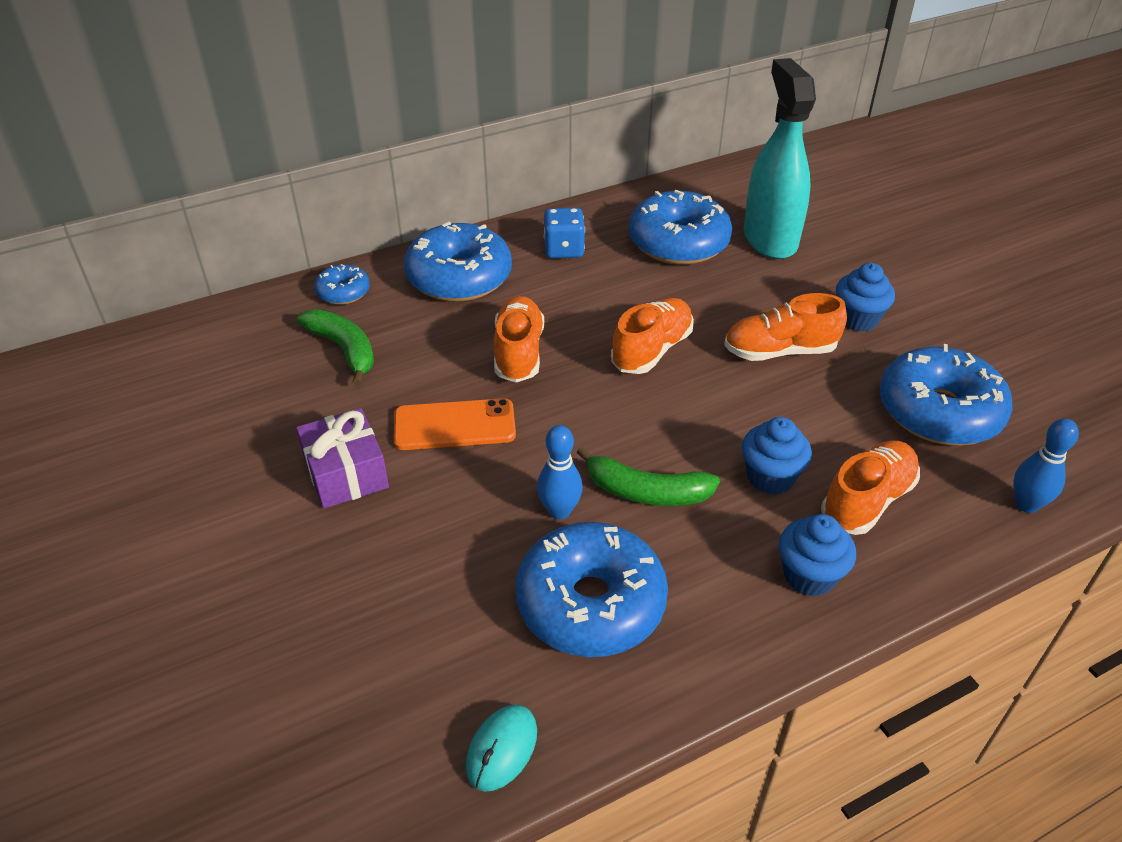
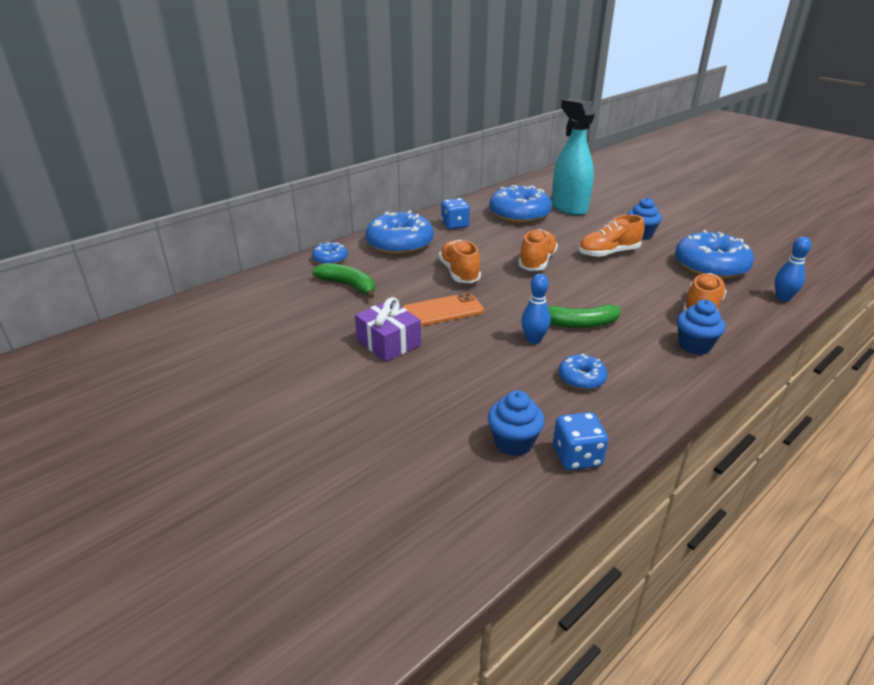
camera: 15 degrees left, 10 degrees down
(502, 749) = (577, 456): turquoise mouse -> blue dice
(590, 603) = (581, 378): blue donut -> blue donut, size x0.50
(770, 477) = (642, 307): blue cupcake -> blue cupcake (513, 443)

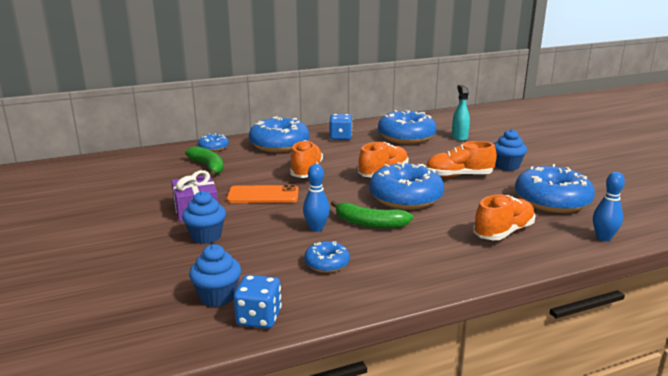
camera: 20 degrees right, 10 degrees down
(569, 208) = (459, 137): turquoise spray bottle -> turquoise spray bottle, size x0.52
(584, 287) = (405, 198): none -> blue donut
(694, 346) = (463, 259): blue cupcake -> blue cupcake (206, 236)

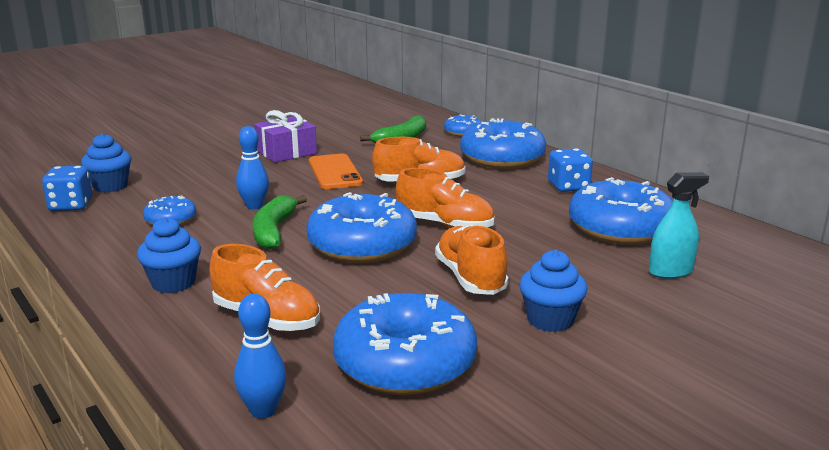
camera: 75 degrees right, 0 degrees up
(206, 236) = (226, 165): blue cupcake -> blue cupcake (173, 283)

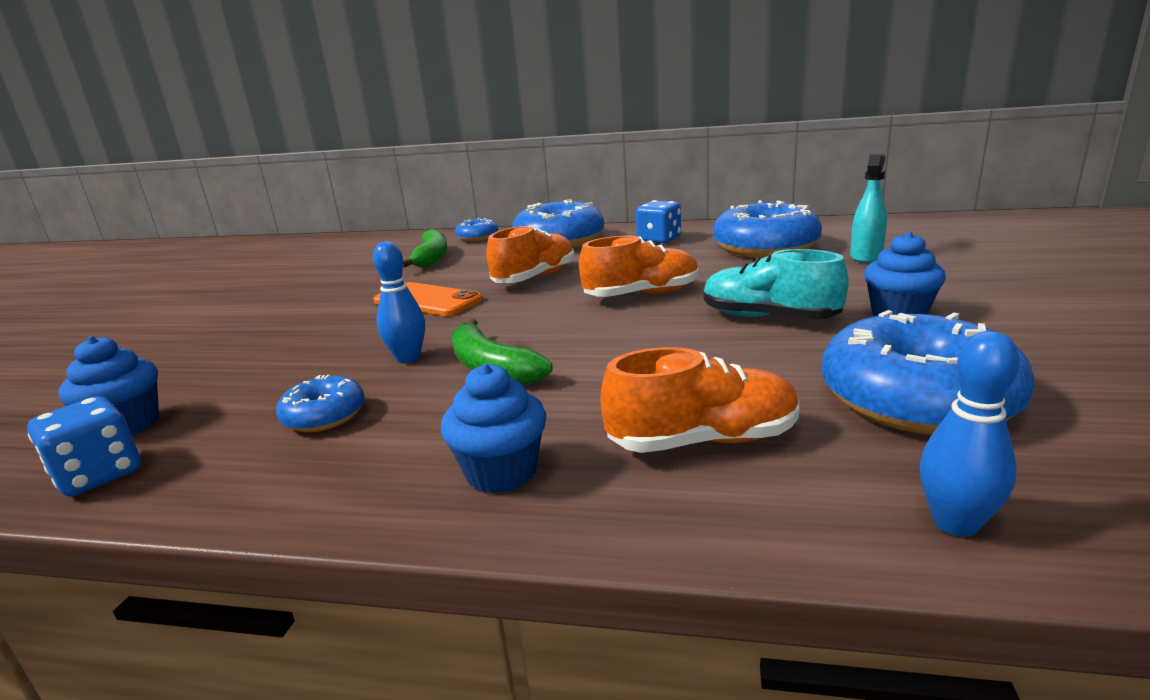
camera: 40 degrees left, 0 degrees up
(286, 152) = (326, 305): purple gift -> none
(362, 245) = (615, 338): blue donut -> none
(470, 278) = (768, 317): orange shoe -> turquoise shoe

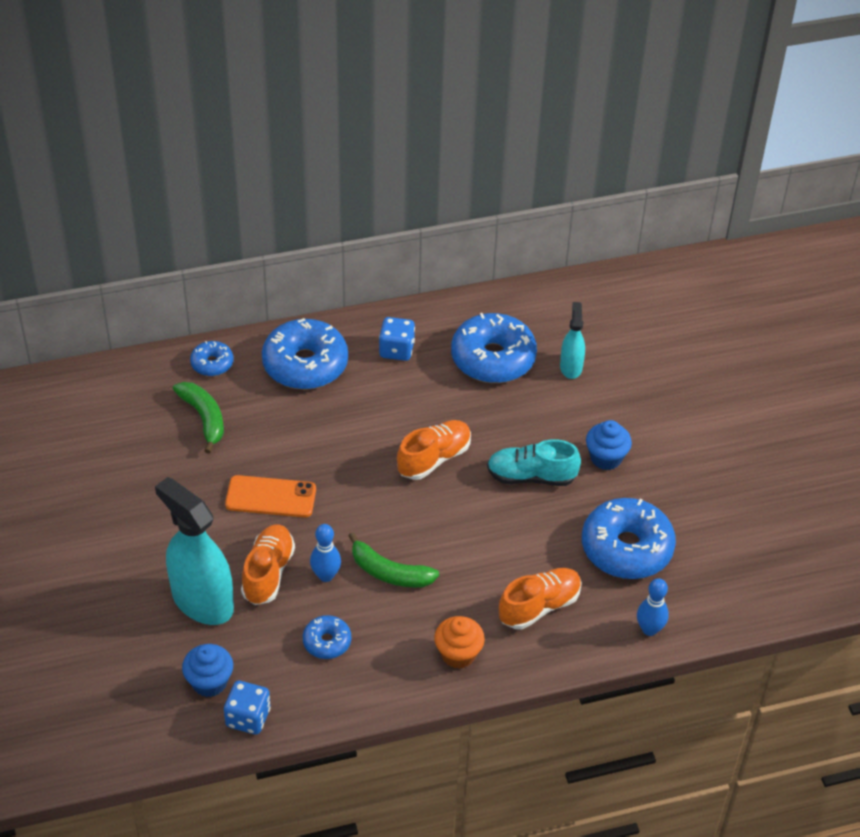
camera: 30 degrees left, 25 degrees up
(245, 356) = (202, 601): none -> turquoise spray bottle
(501, 472) = (458, 654): blue cupcake -> orange cupcake
(535, 278) = (333, 443): orange shoe -> orange shoe (268, 573)

